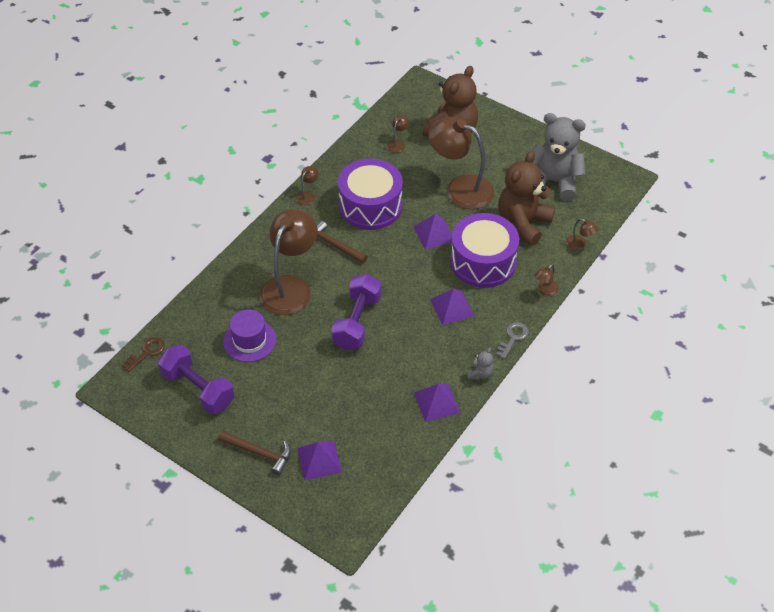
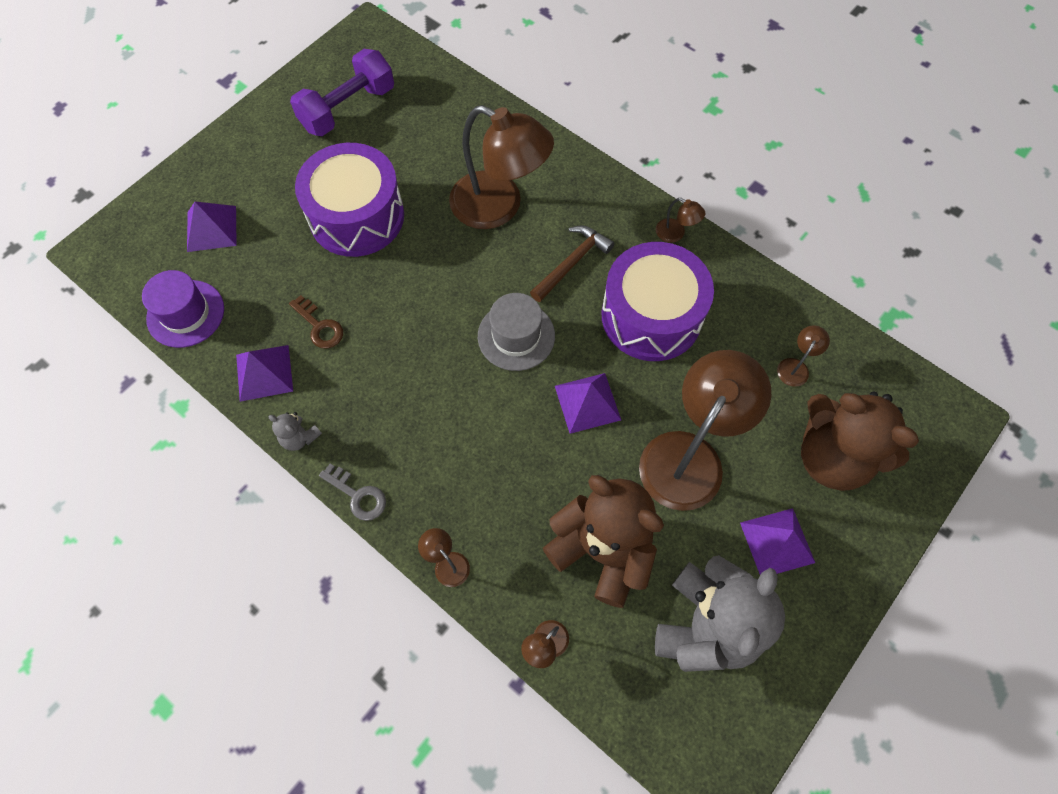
camera: 95 degrees right, 15 degrees up
(147, 352) = (414, 60): brown key -> brown key (319, 326)
(249, 340) = (413, 160): purple hat -> purple hat (185, 313)
(259, 453) = (239, 167): brown hammer -> none
(357, 322) = (424, 283): purple dumbbell -> none
(392, 270) = (516, 336): none -> grey hat
(397, 144) = (795, 366): brown lamp -> brown lamp turned 90 degrees counterclockwise
(452, 307) = (432, 412): purple pyramid -> purple pyramid (777, 542)
(483, 262) = (520, 470): purple drum -> purple drum (357, 216)

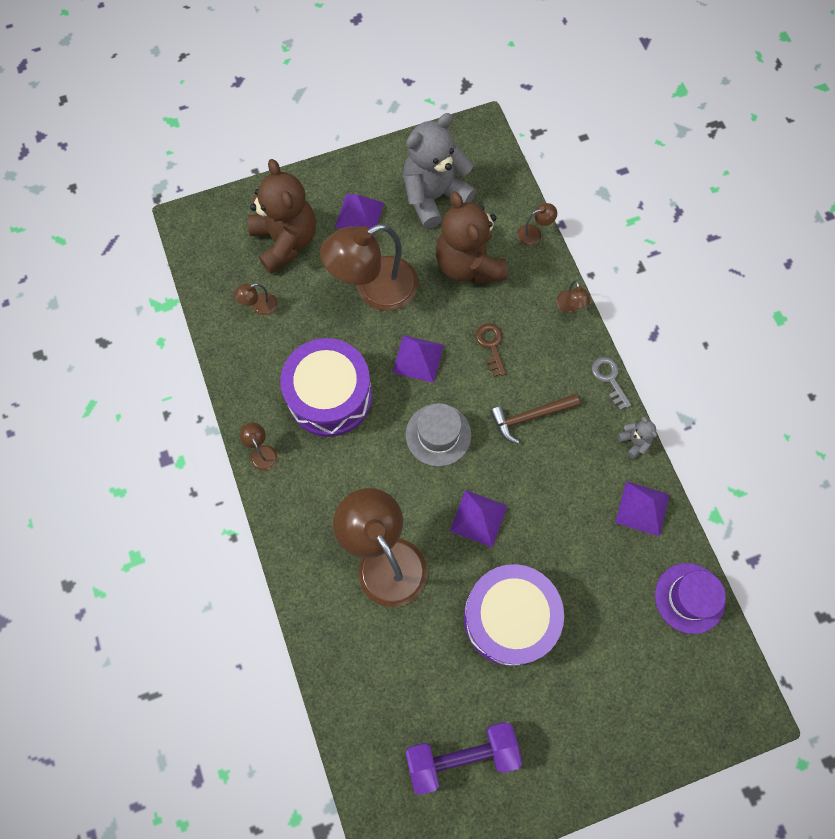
camera: 150 degrees left, 5 degrees up
(211, 228) = (641, 678): purple pyramid -> purple pyramid (478, 518)
(319, 326) = (584, 525): brown key -> brown key (491, 345)
(572, 263) = (358, 472): brown hammer -> brown hammer (530, 416)

